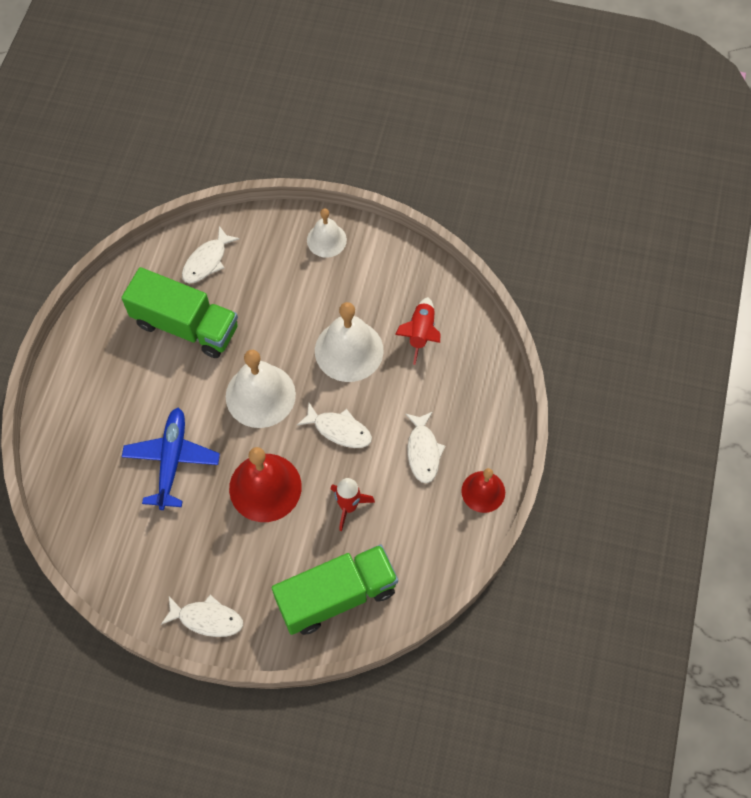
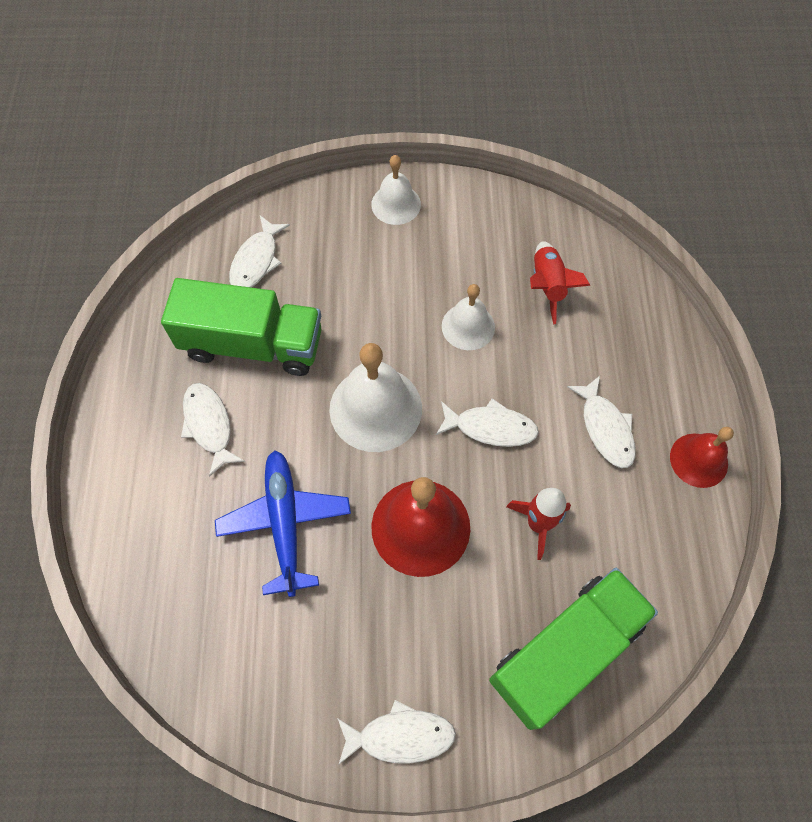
camera: 15 degrees left, 0 degrees up
(138, 378) = (209, 425): none -> white fish
(349, 350) = (468, 326): white bell -> white bell, size x0.60

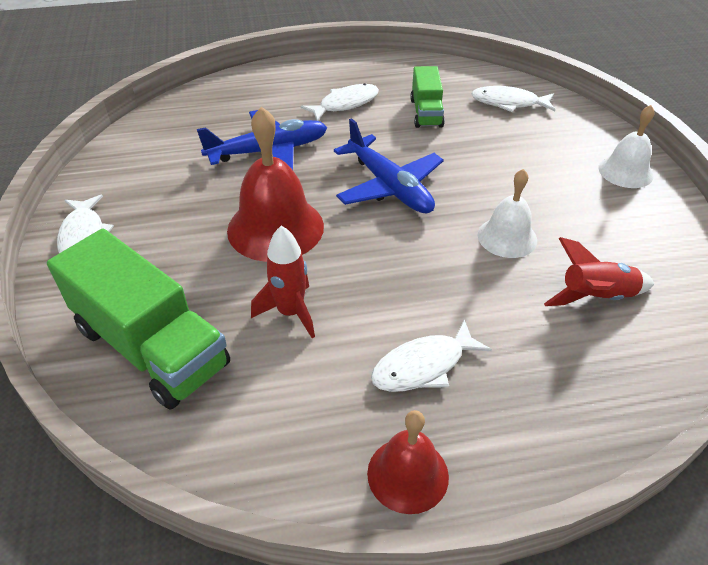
camera: 80 degrees right, 20 degrees down
(252, 344) = (426, 113): green truck -> green truck, size x0.55
(375, 408) = (389, 186): white bell -> blue plane
(490, 427) = (393, 265): white fish -> none

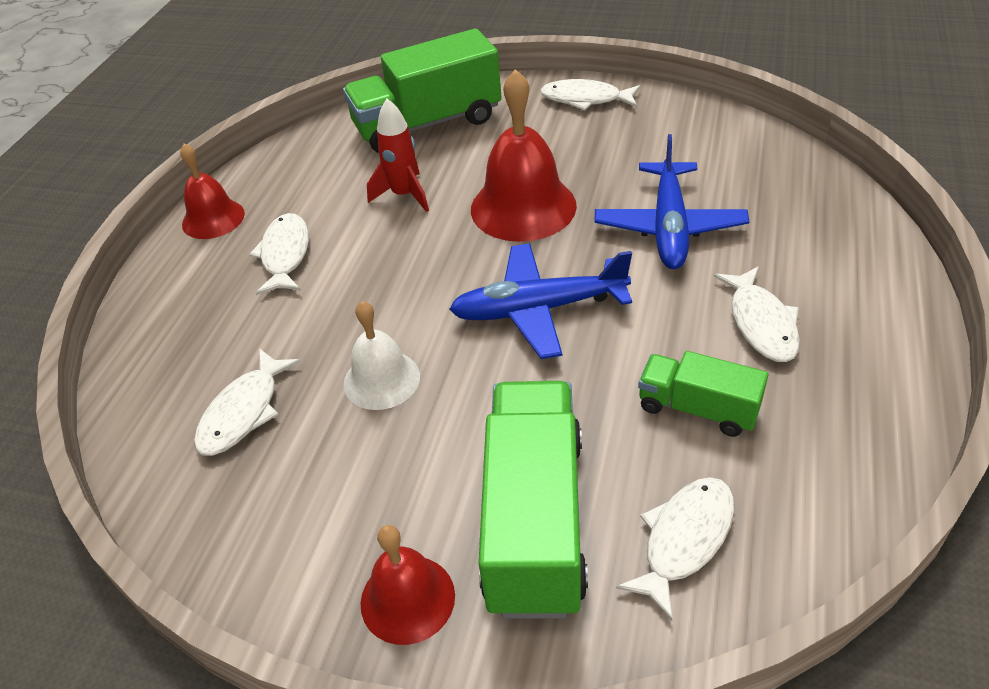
camera: 120 degrees right, 0 degrees up
(542, 145) = (534, 520): none -> green truck
(595, 297) = (244, 412): red rocket -> white fish
(625, 171) = (407, 599): white bell -> red bell

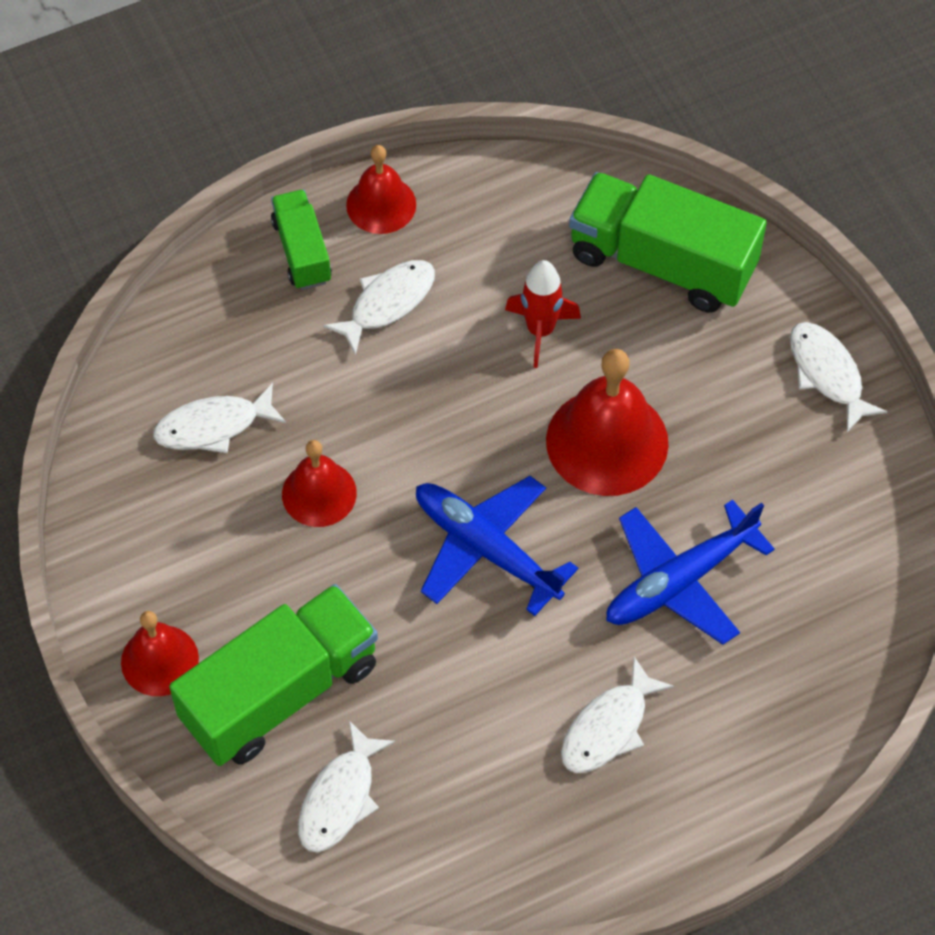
camera: 45 degrees right, 15 degrees up
(381, 380) = (319, 493): white bell -> red bell
(684, 540) = (340, 798): white fish -> white fish turned 120 degrees clockwise
(697, 408) = (471, 735): green truck -> green truck (302, 251)

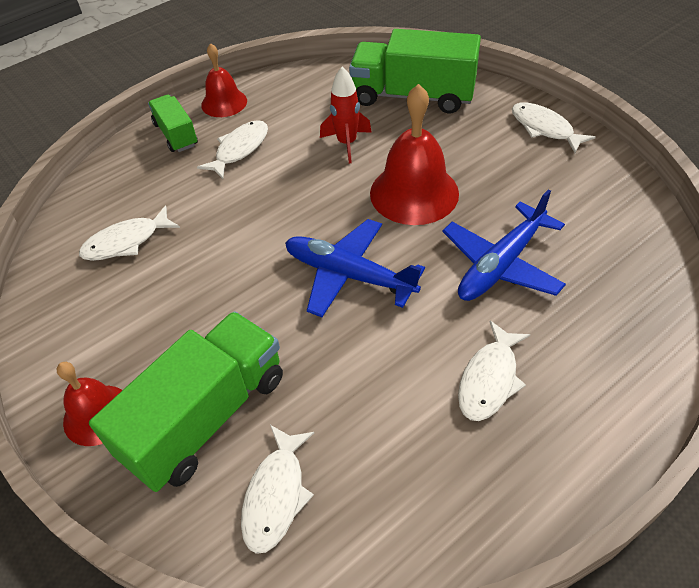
camera: 10 degrees left, 10 degrees down
(319, 493) = (213, 267): red bell -> none

